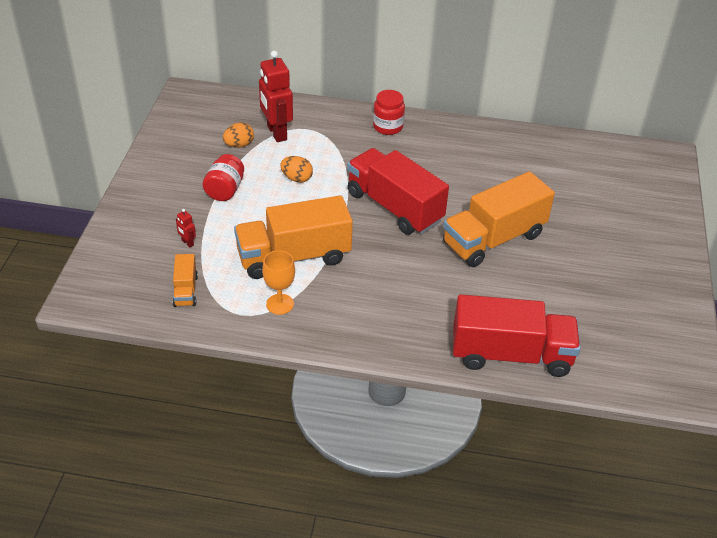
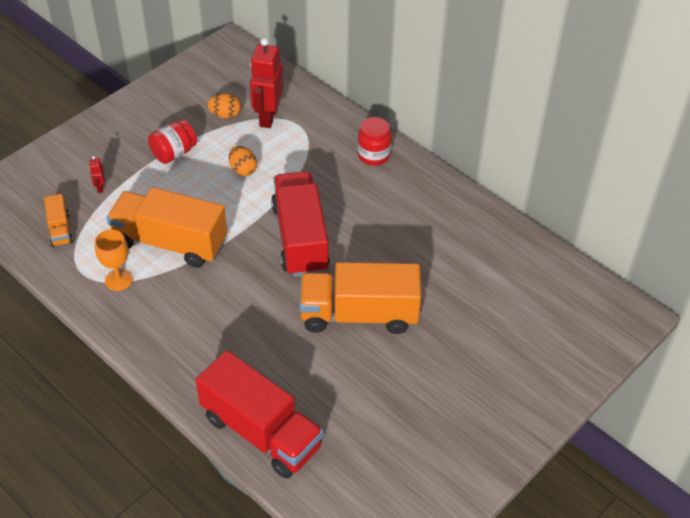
camera: 35 degrees right, 5 degrees up
(185, 290) = (60, 229): orange truck -> orange truck turned 45 degrees counterclockwise

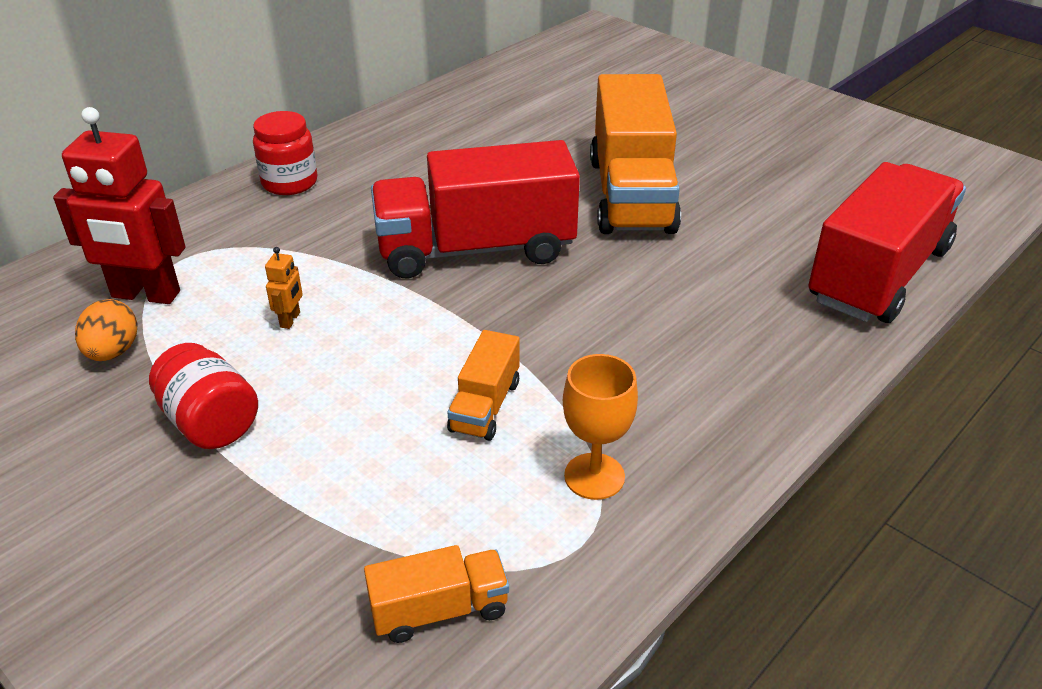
camera: 90 degrees left, 10 degrees down
(100, 187) = (299, 545): red robot -> none
(170, 242) = (485, 406): orange truck -> orange truck, size x0.46
(243, 170) = (290, 320): orange egg -> orange robot

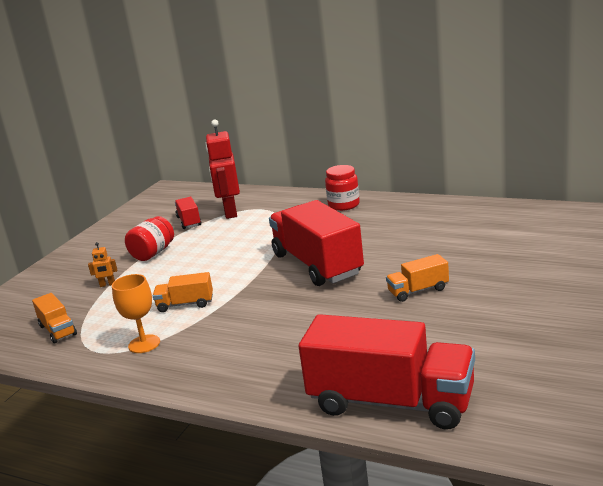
camera: 75 degrees right, 15 degrees down
(113, 352) = (189, 221): orange egg -> red truck
(290, 320) = (228, 244): orange robot -> orange robot (107, 285)
(631, 195) = (418, 291): orange truck -> orange truck, size x0.46

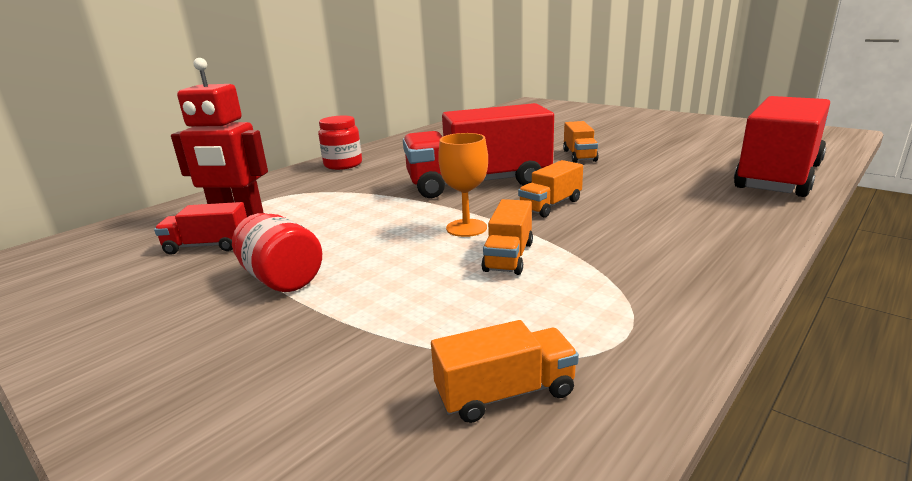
camera: 75 degrees left, 0 degrees up
(107, 285) = (352, 327): orange robot -> none
(144, 344) = (617, 291): orange goblet -> orange goblet (466, 228)
(276, 301) = (550, 205): none -> orange truck

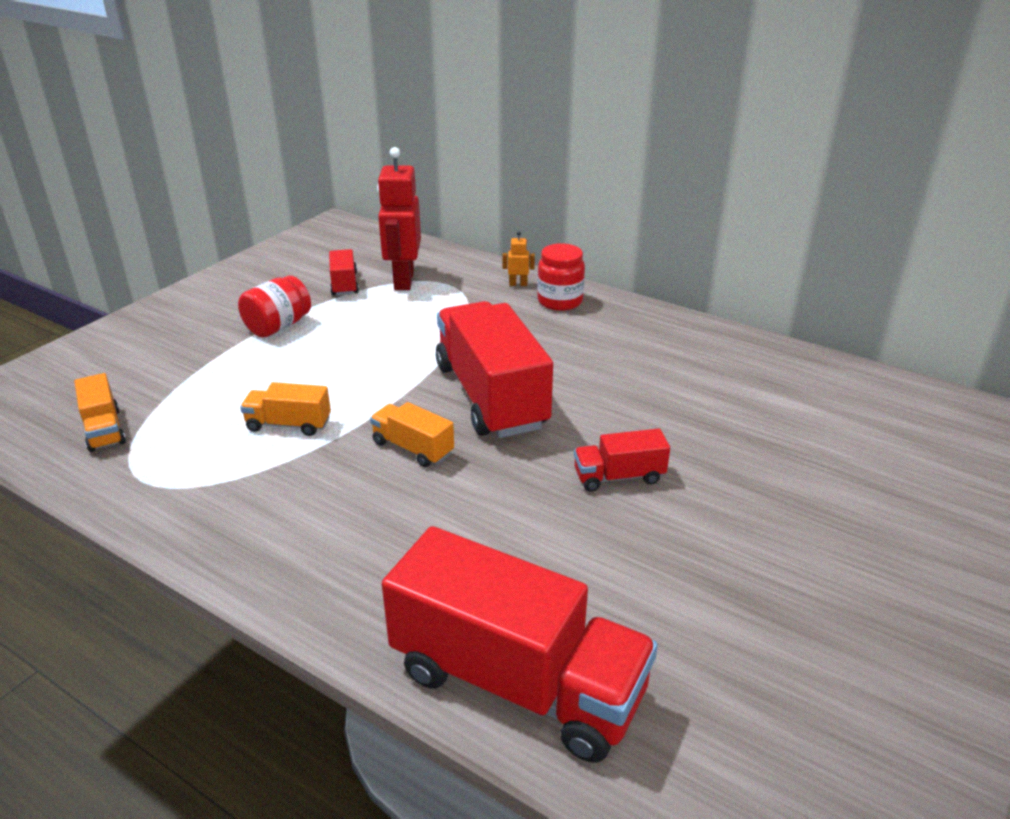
camera: 80 degrees right, 10 degrees up
(299, 176) = (518, 284): none -> orange robot
(466, 228) = (358, 398): orange goblet -> none
(579, 155) = (619, 476): orange truck -> red truck

